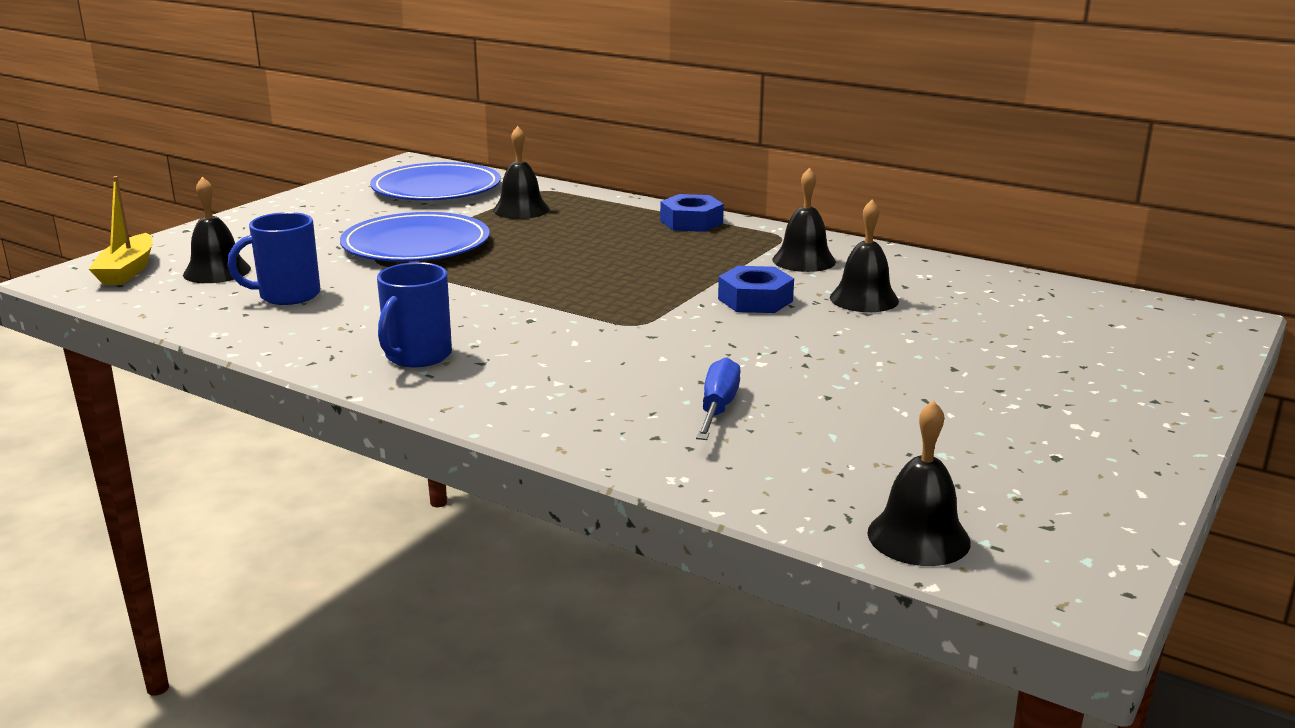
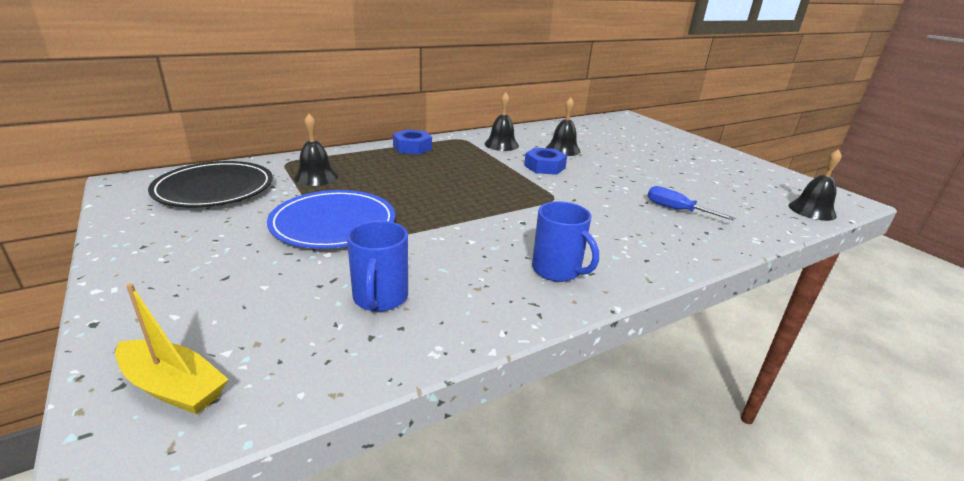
camera: 65 degrees left, 5 degrees up
(217, 271) = (265, 324): black bell -> none
(436, 188) = (214, 189): blue plate -> black plate

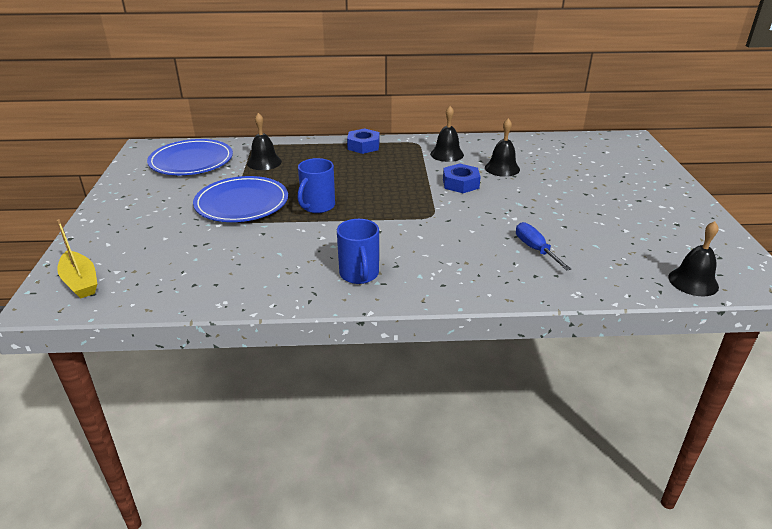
camera: 30 degrees right, 5 degrees up
(214, 189) = (191, 161): black plate -> blue plate
(380, 298) = (221, 262): blue mug -> blue mug (317, 206)

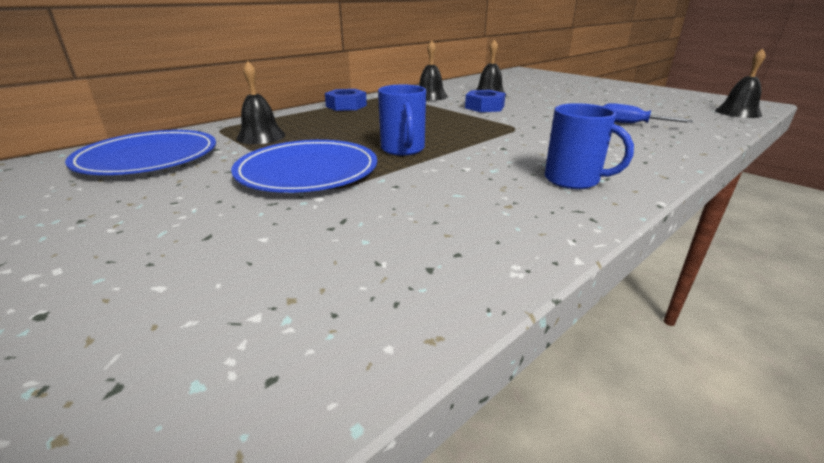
camera: 40 degrees left, 5 degrees down
(80, 282) = (200, 374): yellow boat -> none

